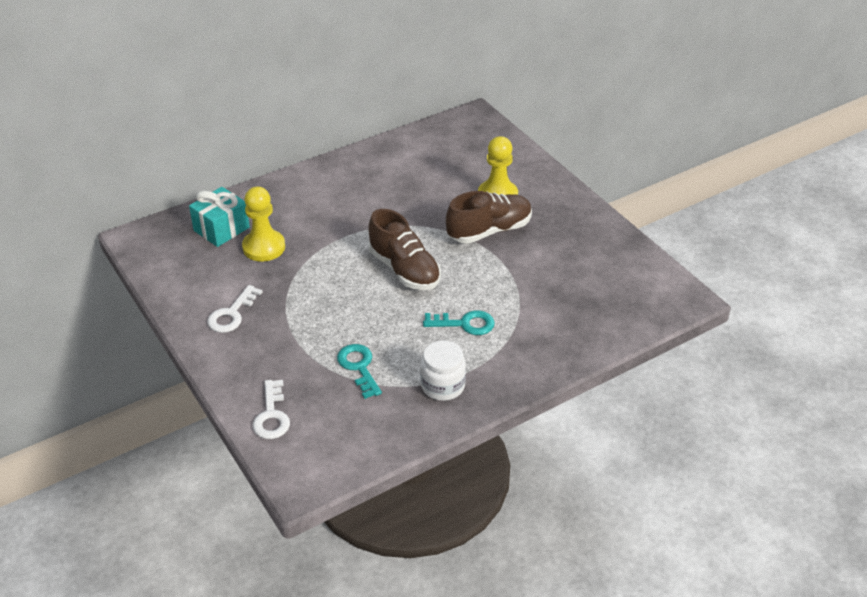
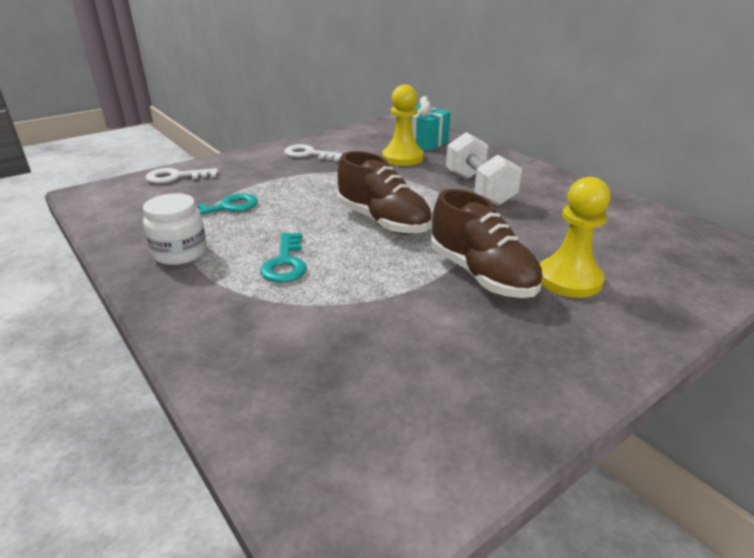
camera: 85 degrees right, 10 degrees down
(350, 210) = (479, 189): none -> white dumbbell
(404, 270) = (383, 222): brown shoe -> brown shoe turned 90 degrees counterclockwise

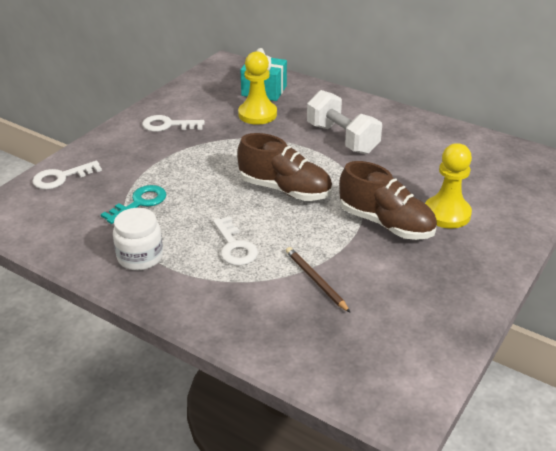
camera: 20 degrees left, 5 degrees up
(285, 263) = (234, 246): turquoise key -> white key
(351, 317) = (315, 280): none -> brown pencil

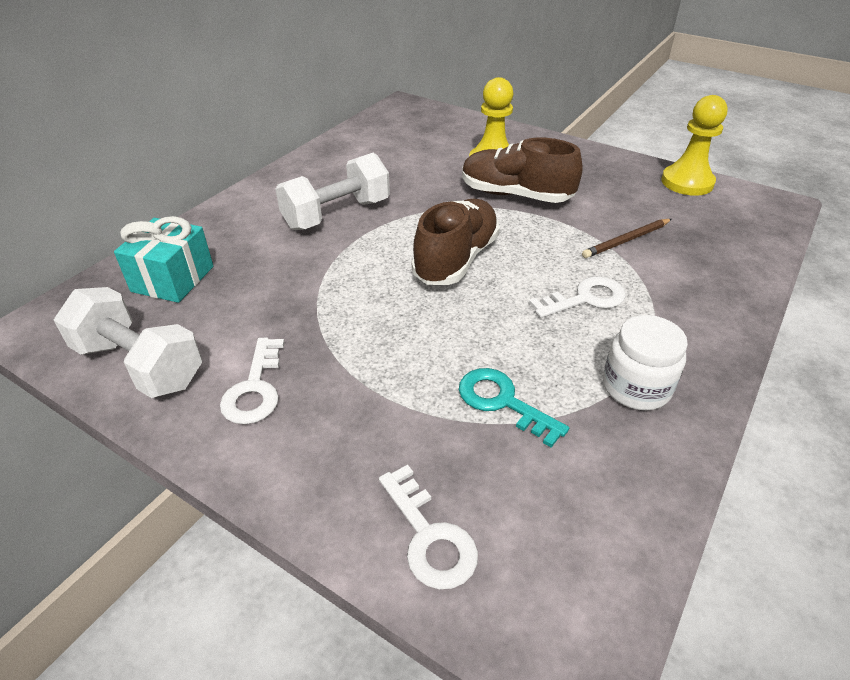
camera: 90 degrees left, 5 degrees up
(191, 93) = (139, 365): none -> white dumbbell
(257, 114) = (249, 284): yellow pawn -> yellow pawn (687, 182)
(386, 223) = (515, 195): brown shoe -> brown shoe turned 105 degrees counterclockwise

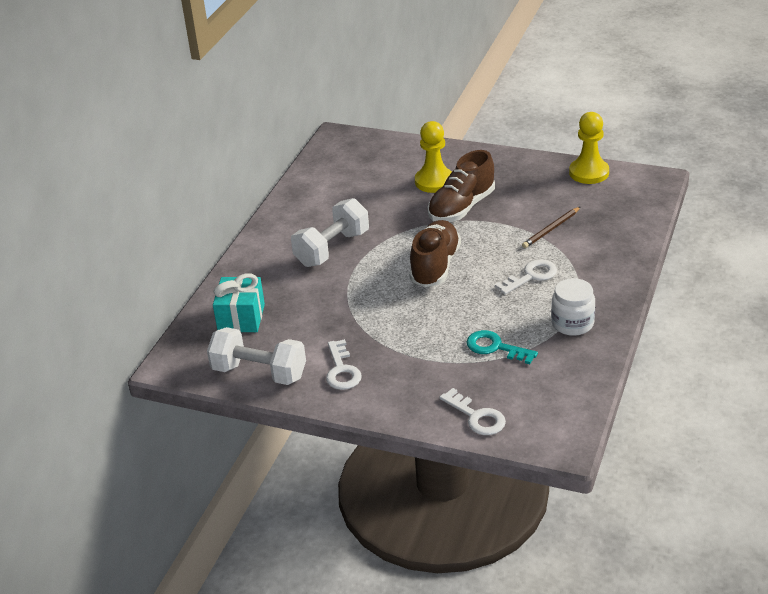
camera: 10 degrees left, 5 degrees down
(515, 195) = (461, 207): brown shoe -> brown shoe turned 60 degrees counterclockwise

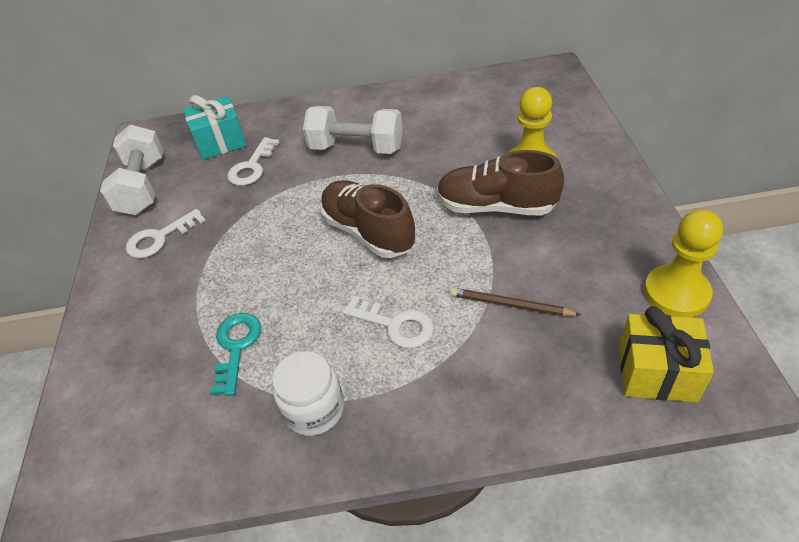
camera: 65 degrees right, 10 degrees up
(435, 266) = (368, 232): brown shoe -> brown shoe turned 120 degrees counterclockwise
(477, 417) = (101, 381): white key -> white key (252, 167)
(635, 199) = (657, 372): none -> yellow gift

